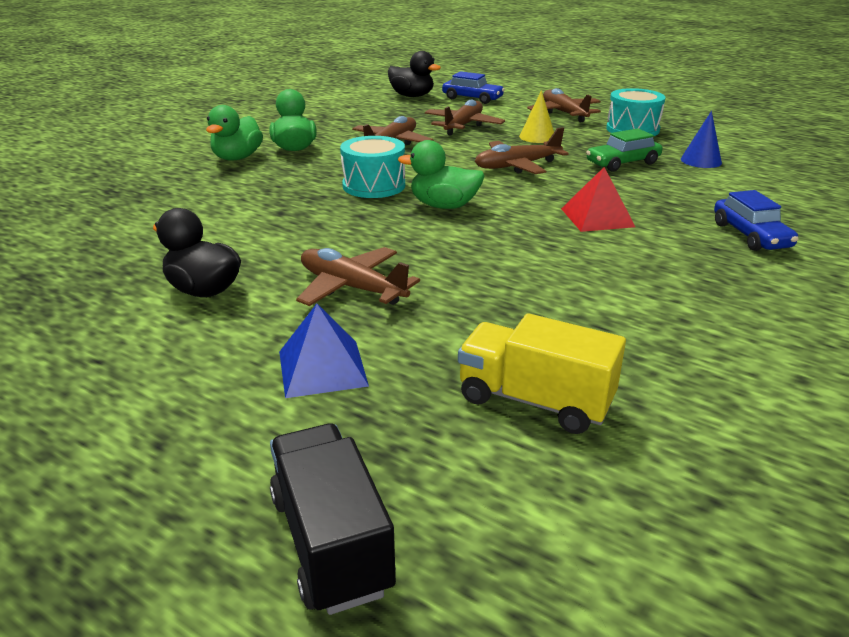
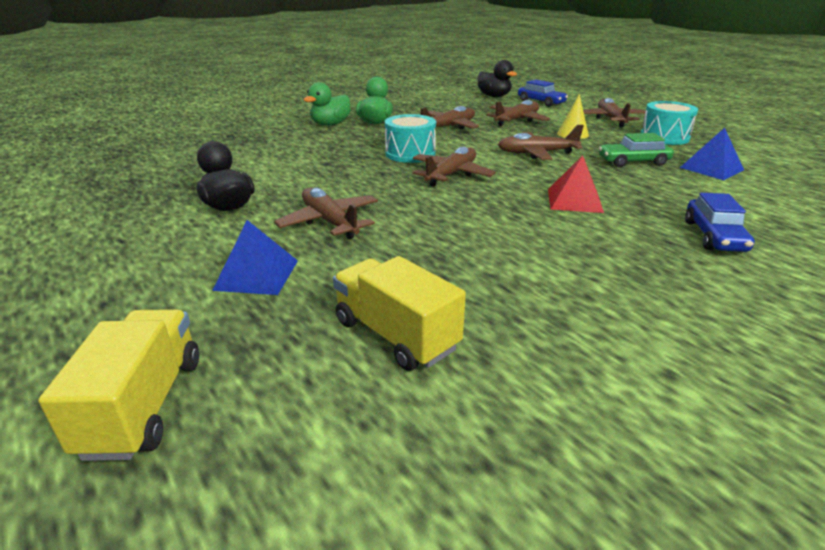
camera: 20 degrees right, 0 degrees up
(331, 542) = (144, 405): black truck -> yellow truck
(444, 206) = (451, 174): green duck -> brown plane
(701, 161) = (711, 168): blue cone -> blue pyramid

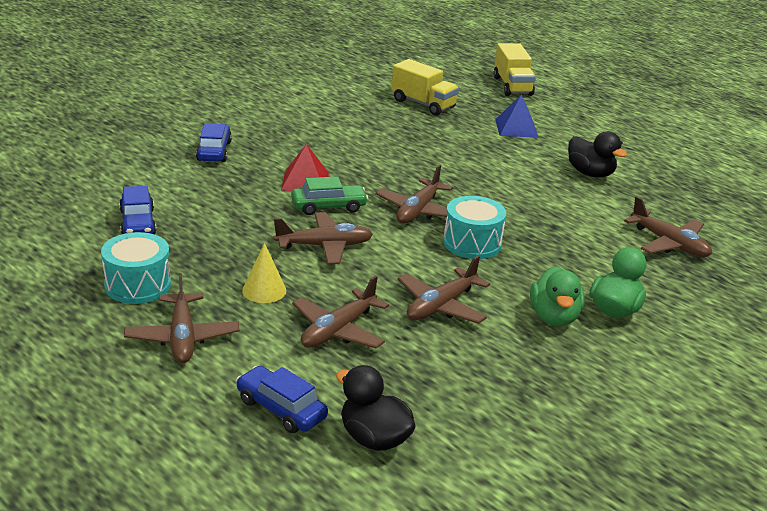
camera: 170 degrees right, 0 degrees up
(330, 222) = (499, 161): brown plane -> brown plane (669, 243)
(633, 162) = (217, 232): green car -> green car (328, 207)
(711, 168) = (138, 223): blue pyramid -> blue car

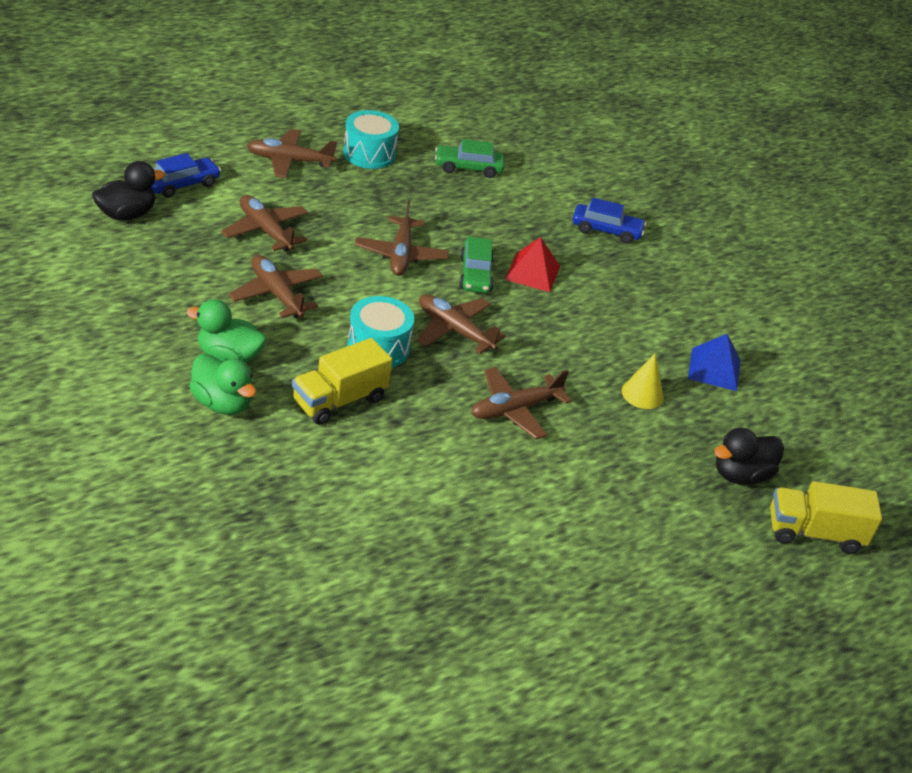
camera: 100 degrees right, 10 degrees up
(138, 223) = (468, 168): blue car -> green car
(264, 290) = (339, 208): yellow cone -> yellow cone (642, 394)
(423, 104) = (738, 416): yellow truck -> yellow truck (339, 400)
(516, 128) = (662, 483): blue pyramid -> blue pyramid (714, 369)
(590, 173) = (520, 507): black duck -> black duck (741, 475)
(669, 243) = (330, 505): brown plane -> brown plane (515, 409)

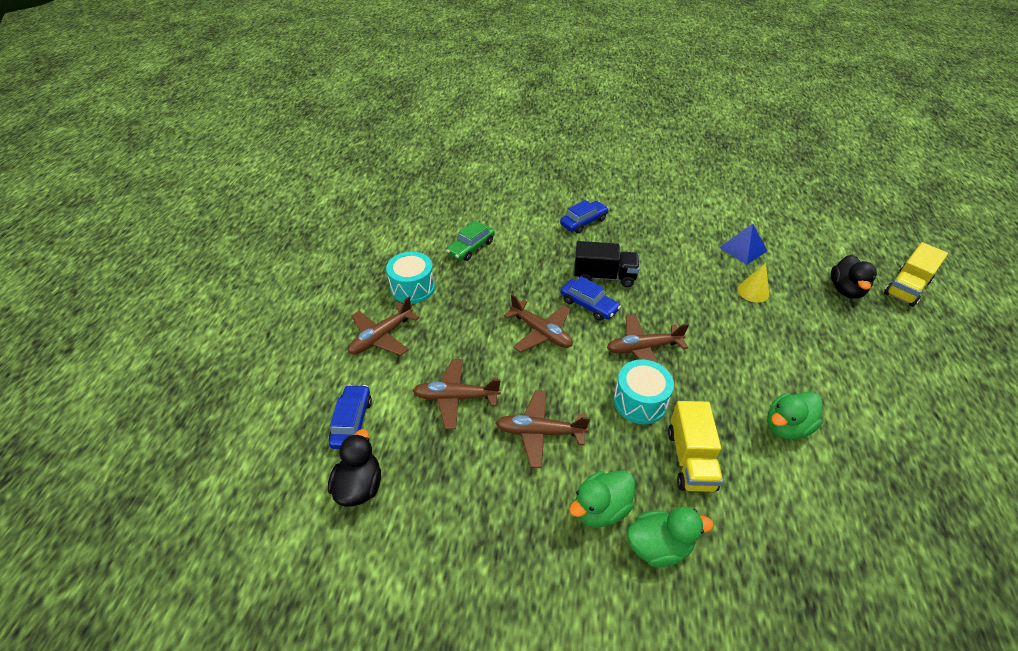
camera: 45 degrees left, 5 degrees up
(451, 461) = (786, 427): none -> green duck
(475, 274) = (589, 305): green car -> blue car
(515, 409) = (743, 361): brown plane -> none
(532, 272) = (604, 276): red pyramid -> black truck

